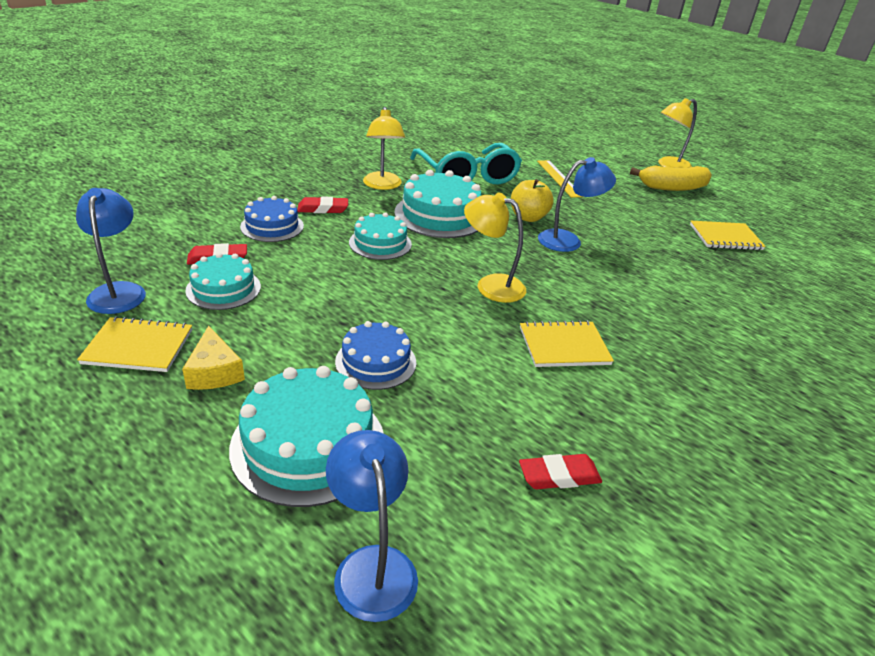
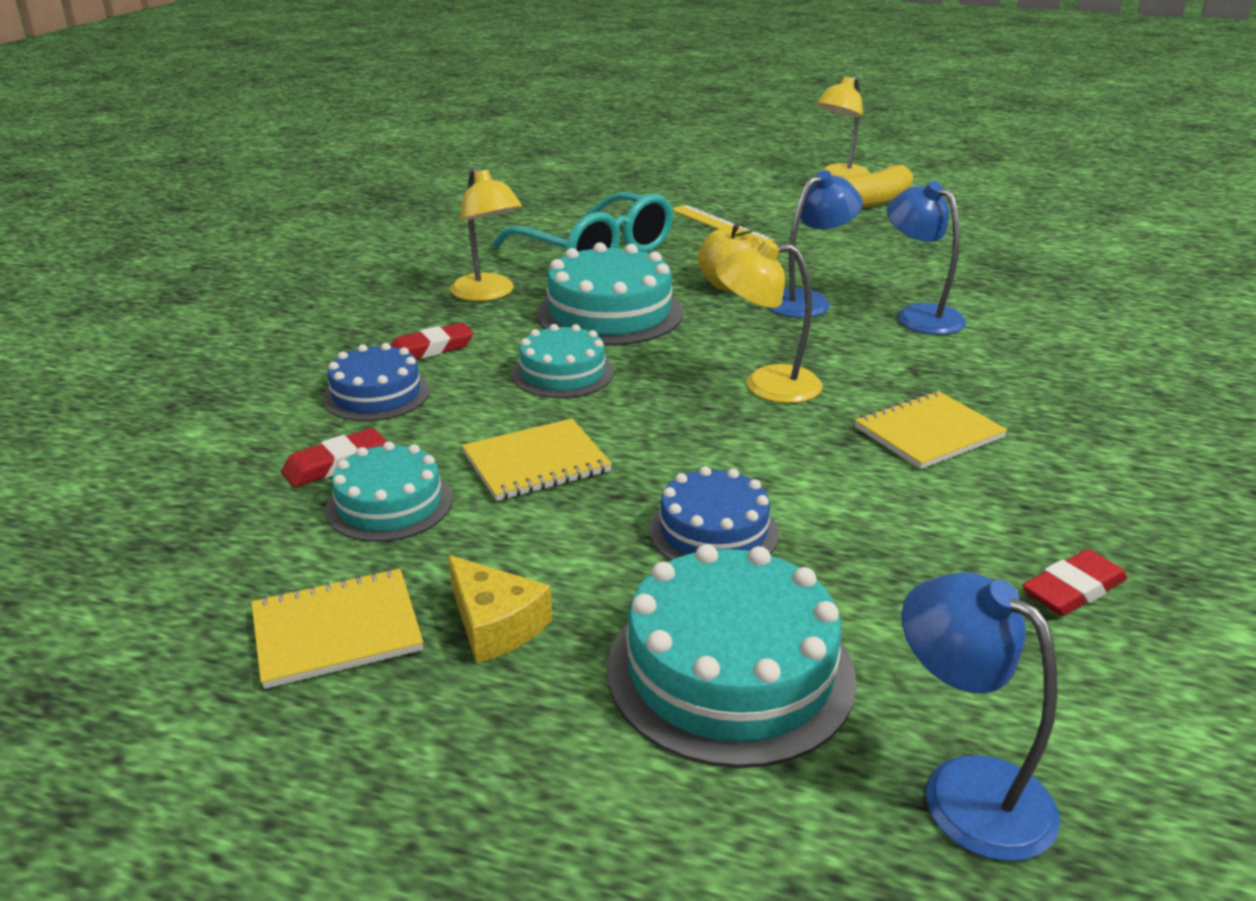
camera: 20 degrees left, 5 degrees down
(119, 291) = (218, 561): blue lamp -> blue lamp (919, 315)
(725, 237) = (985, 247): yellow notebook -> yellow notebook (536, 463)

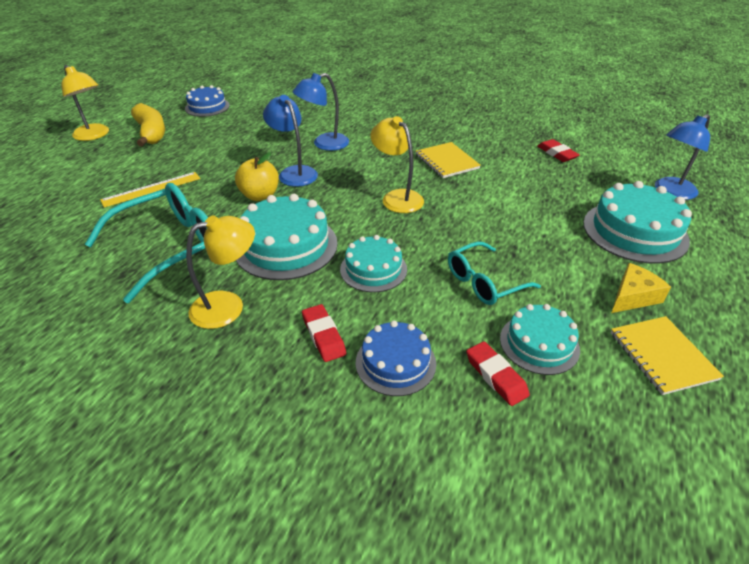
camera: 85 degrees left, 10 degrees up
(536, 463) = (485, 282): yellow notebook -> turquoise glasses
(713, 531) = (539, 227): blue cake -> blue cake (207, 107)
(766, 385) = (397, 197): yellow lamp -> yellow lamp turned 135 degrees clockwise

